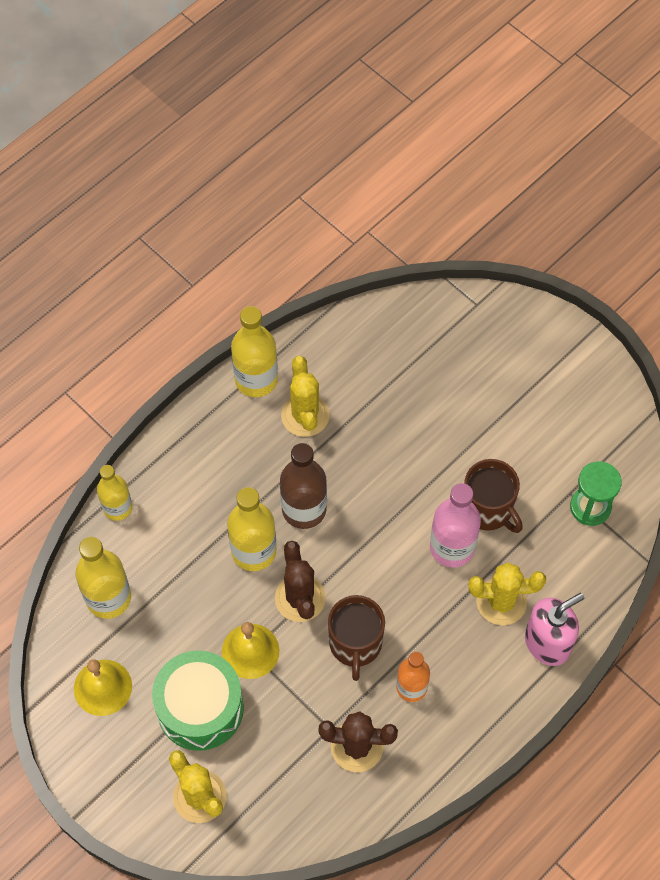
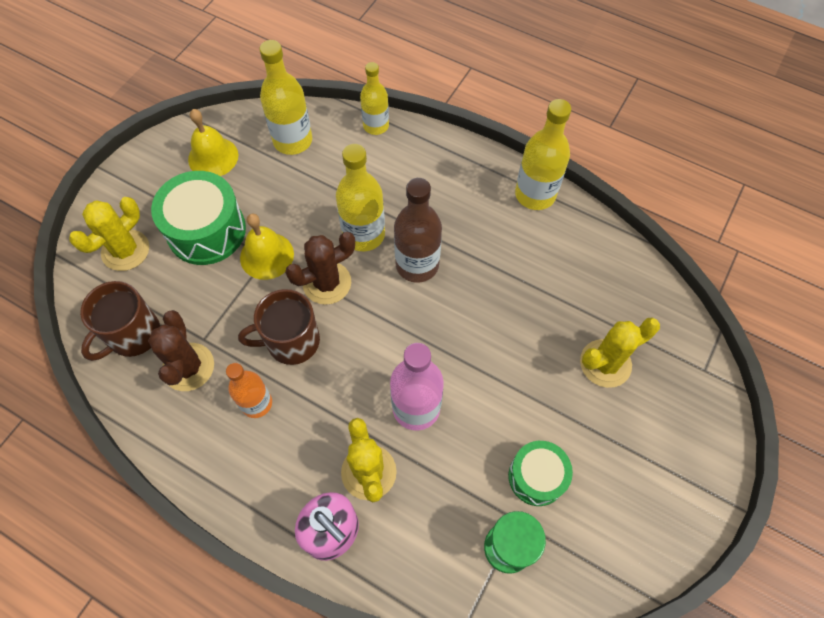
camera: 75 degrees right, 0 degrees up
(305, 415) = (513, 242): yellow cactus -> yellow cactus (605, 363)
(488, 509) = (470, 435): brown mug -> brown mug (133, 335)
(537, 467) = (536, 477): none -> green drum

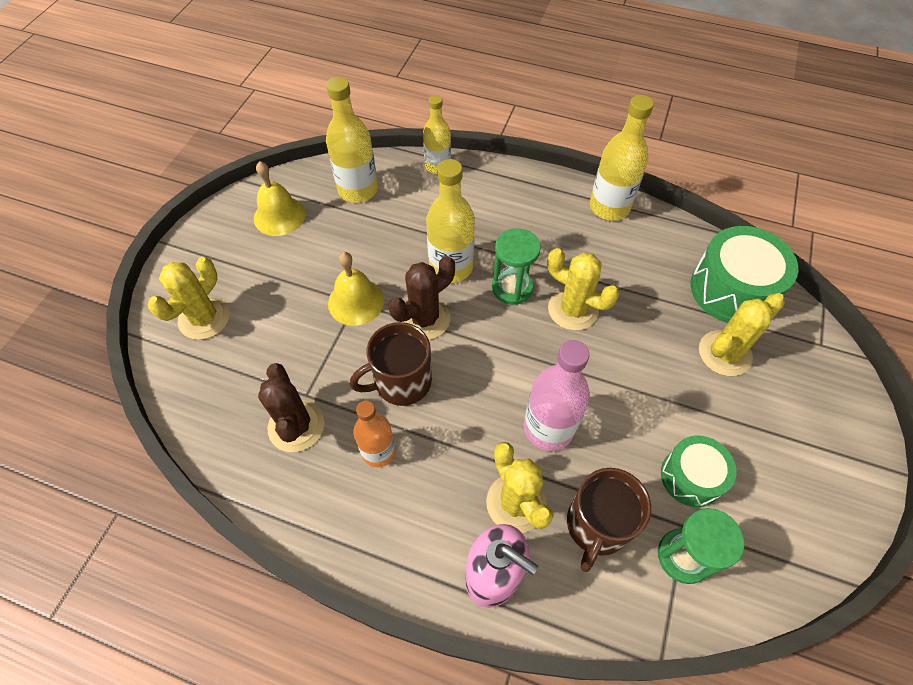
camera: 10 degrees left, 5 degrees down
(133, 335) = (228, 402): brown mug -> brown mug (596, 525)
(206, 230) = (287, 286): green drum -> green drum (732, 290)
(417, 265) = (512, 288): brown bottle -> green hourglass
(470, 296) = (573, 309): none -> yellow cactus

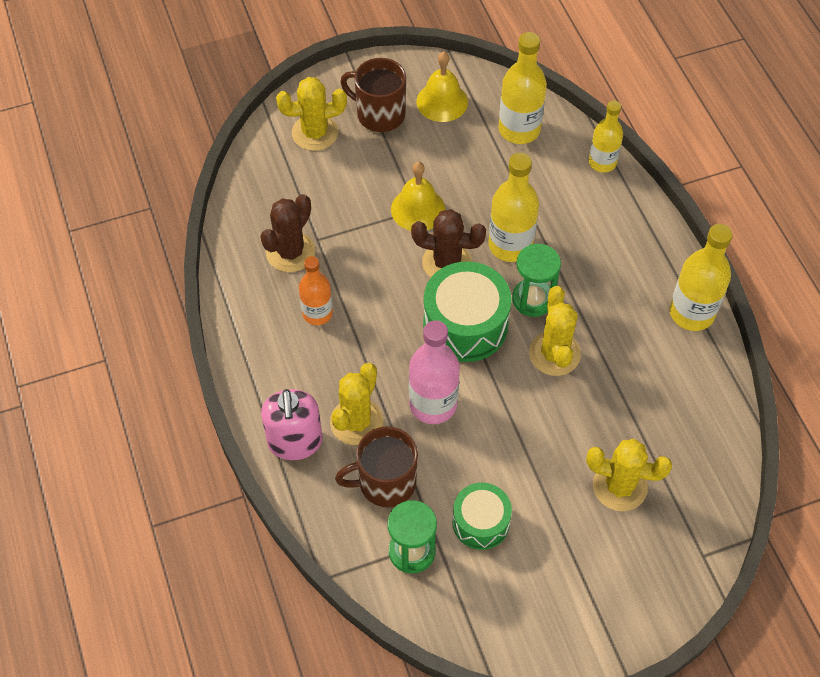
camera: 50 degrees right, 0 degrees up
(401, 382) = (381, 287): brown mug -> brown mug (379, 114)
(732, 290) = (694, 457): green drum -> green drum (465, 325)

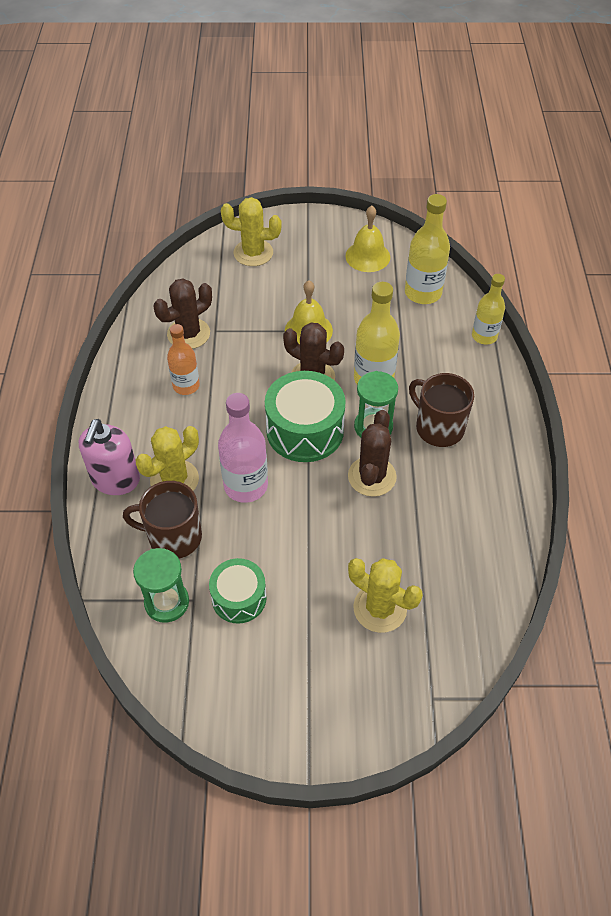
camera: 20 degrees right, 5 degrees down
(379, 114) = (311, 252): brown mug -> brown mug (438, 427)
(554, 354) = (372, 476): yellow cactus -> brown cactus
(691, 313) = (513, 479): yellow bottle -> none

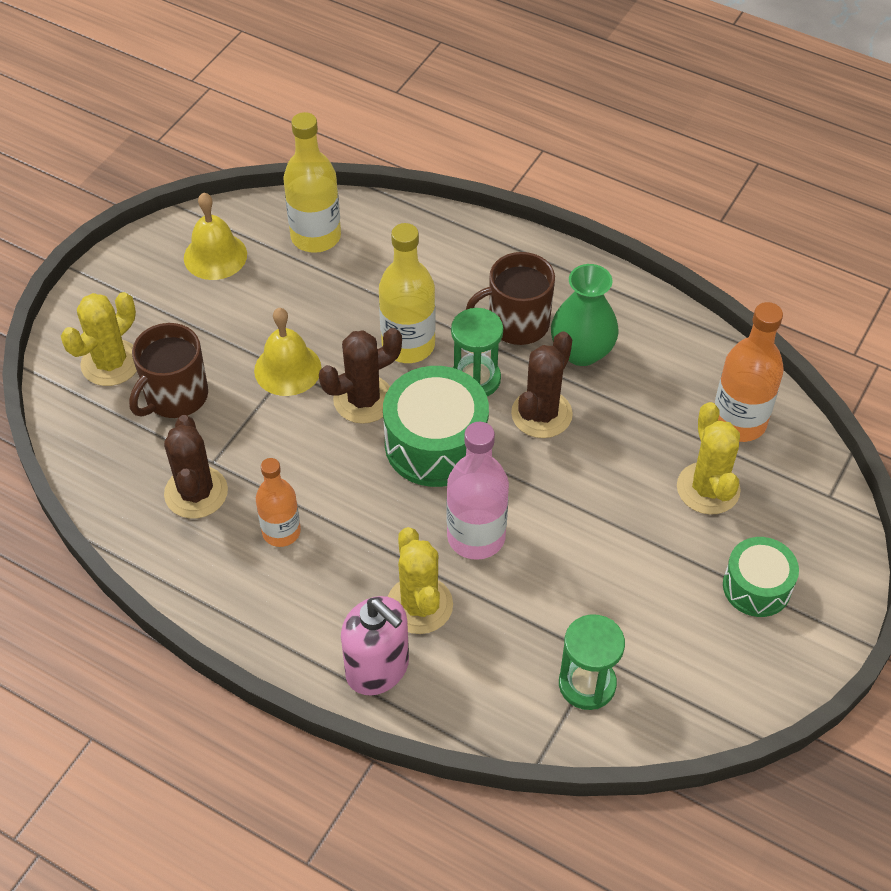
camera: 60 degrees left, 0 degrees up
(173, 537) = (501, 640): brown mug -> brown mug (175, 396)
(239, 598) = (622, 610): green drum -> green drum (756, 587)
(372, 476) = (541, 414): brown cactus -> brown cactus turned 75 degrees clockwise
(380, 608) = (708, 488): yellow cactus -> yellow cactus turned 75 degrees counterclockwise
(444, 475) = (582, 351): none -> green vase
(457, 603) = (738, 422): none -> orange bottle
(484, 336) = (421, 219): yellow bottle -> none

